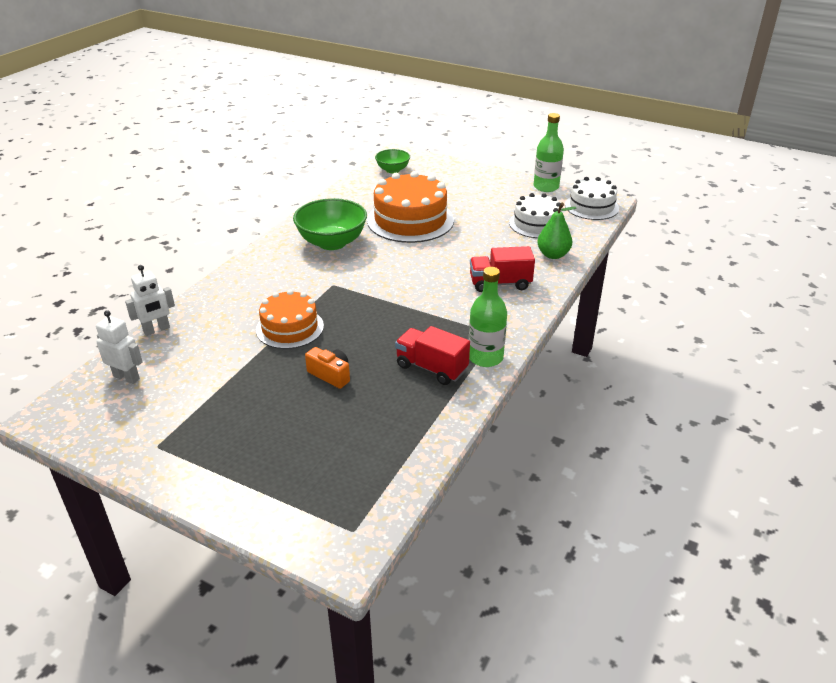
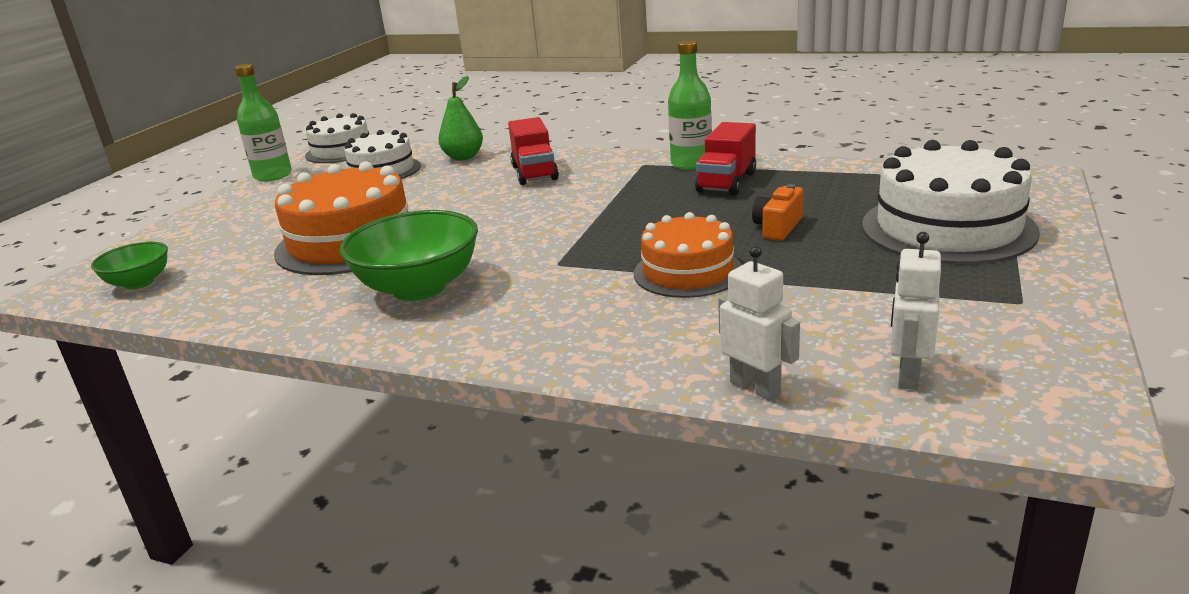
camera: 95 degrees left, 10 degrees down
(277, 455) = (947, 228): none -> white cake

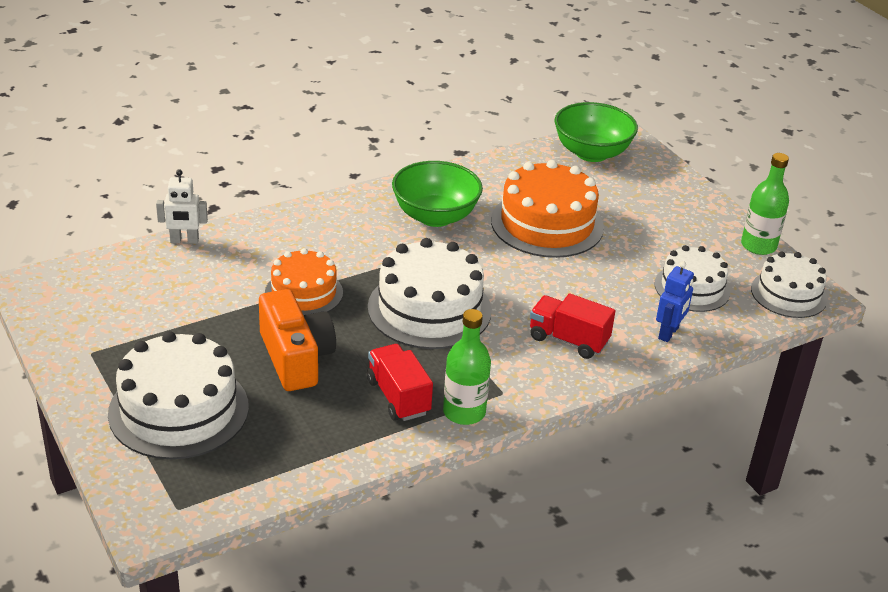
camera: 125 degrees right, 10 degrees up
(139, 283) = (591, 153): green bowl -> green bowl, size x1.77
(463, 157) = (668, 333): green pear -> blue robot
(593, 221) = (429, 309): none -> white cake
(778, 227) = (296, 358): orange camera -> orange camera, size x1.88
(908, 375) = (120, 277): white robot -> none

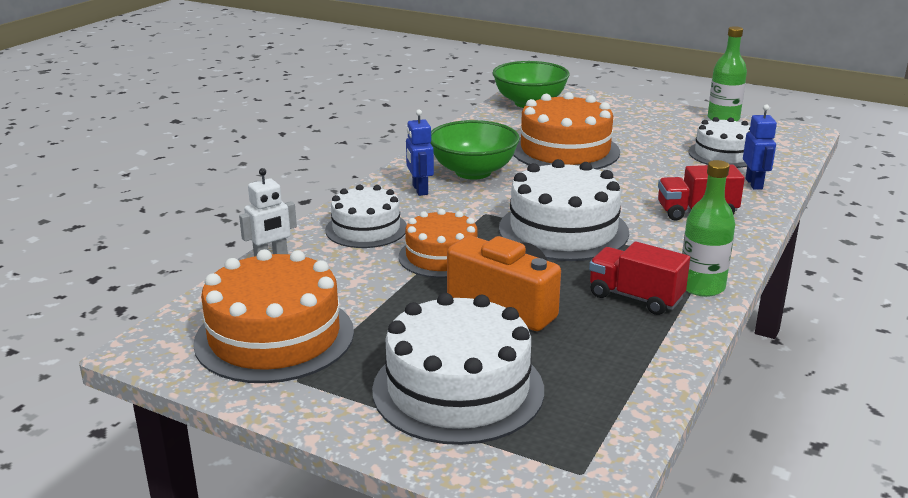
camera: 30 degrees left, 10 degrees down
(114, 311) = (274, 337): none -> orange cake
(368, 218) = (419, 190): none -> blue robot
(788, 294) = (786, 137): white cake -> white cake (366, 229)

